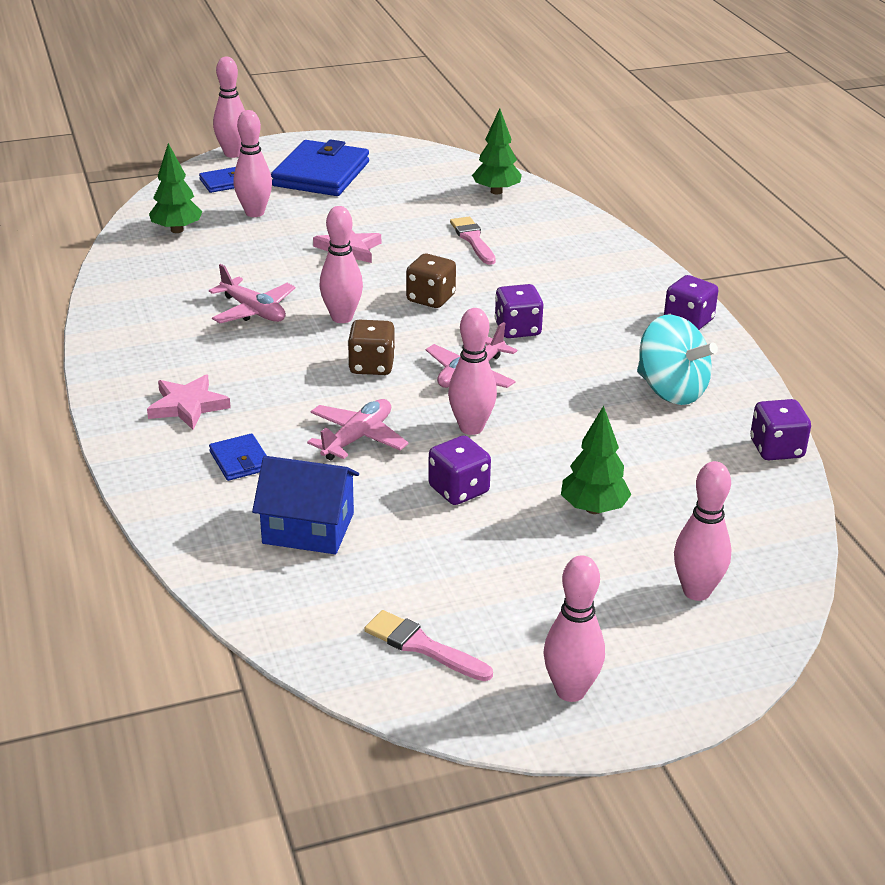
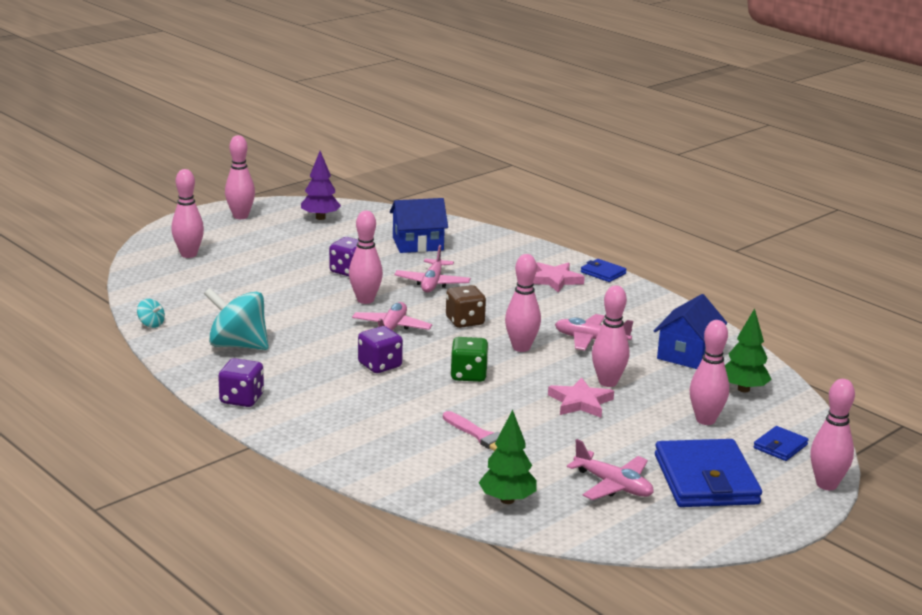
camera: 155 degrees right, 10 degrees down
(175, 273) = (687, 354): none -> blue house
(240, 460) = (489, 262): blue wallet -> blue wallet (603, 273)
(297, 262) = (608, 382): none -> pink bowling pin
(400, 184) = (613, 485): none -> pink plane
(423, 646) = (320, 218): pink brush -> purple tree
(430, 298) = (468, 375): brown dice -> green dice
(593, 508) = (262, 276): green tree -> none
(776, 449) = (151, 324): purple dice -> turquoise spinning top

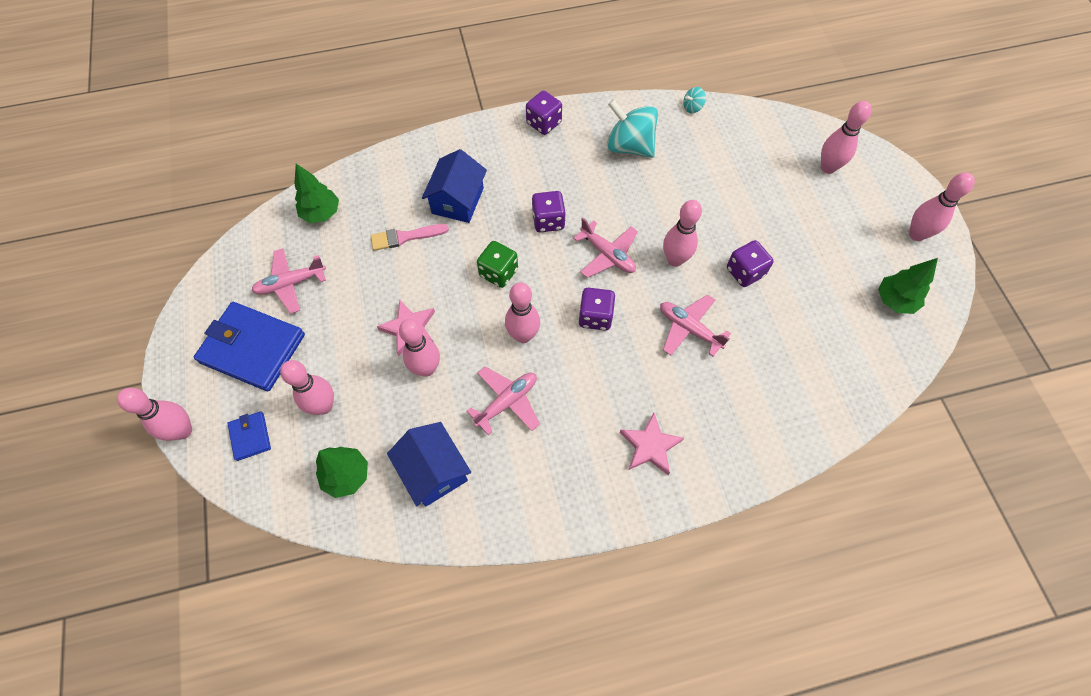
camera: 120 degrees right, 40 degrees up
(238, 345) = (629, 146): turquoise spinning top -> turquoise spinning top turned 105 degrees counterclockwise
(320, 218) = (894, 301): purple tree -> green tree
(418, 244) = (793, 360): blue house -> blue house (458, 200)
(465, 321) = (595, 317): brown dice -> purple dice
(603, 273) = (647, 508): blue wallet -> none

